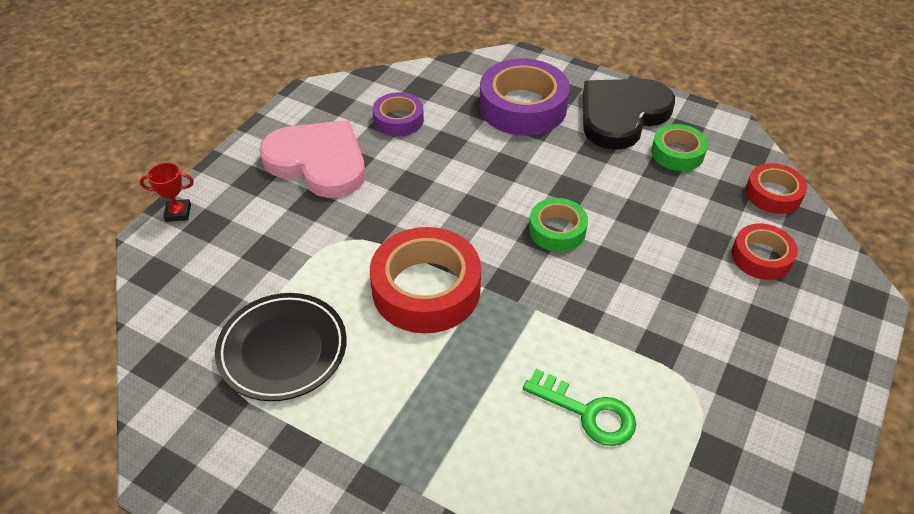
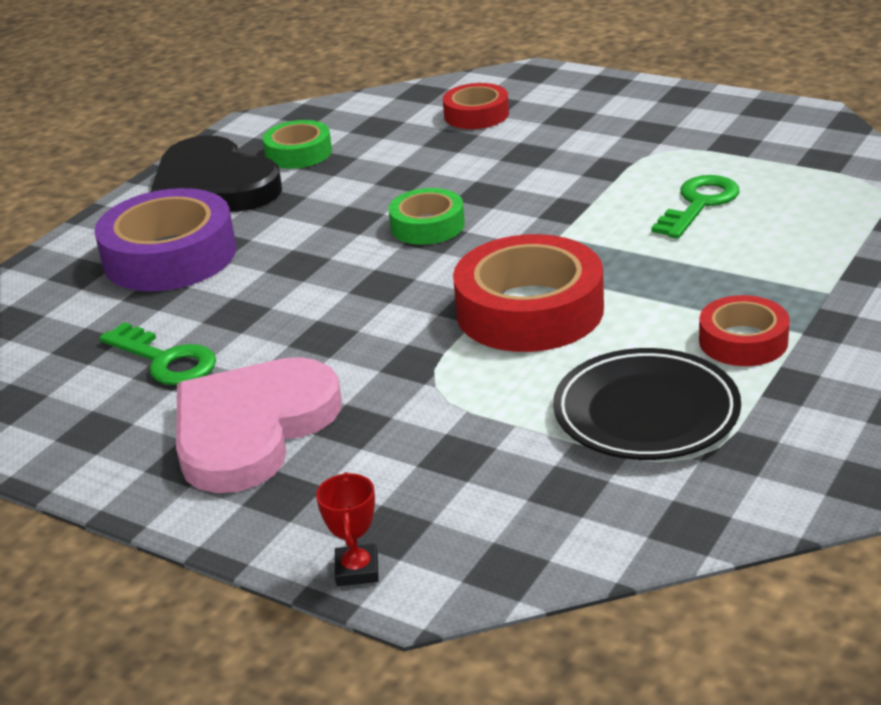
camera: 85 degrees left, 15 degrees down
(398, 120) = (165, 360): purple tape -> green key
(773, 194) = (380, 105): red tape -> red tape (743, 341)

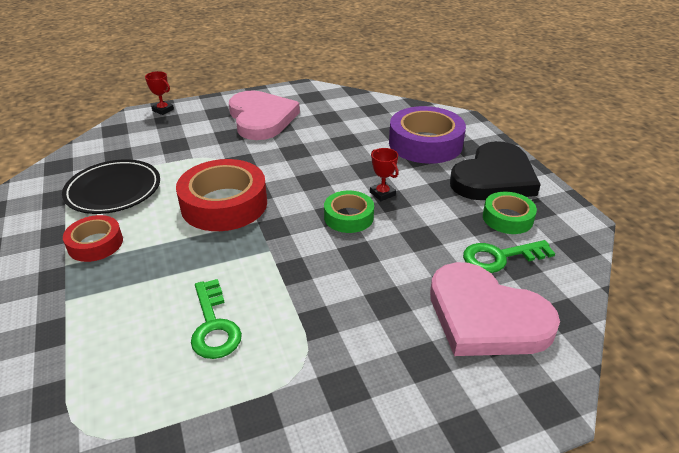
camera: 125 degrees right, 5 degrees up
(165, 360) = (335, 118): green key -> green key (500, 257)
(213, 186) = (494, 177): black heart -> black heart turned 135 degrees clockwise
(347, 229) = (382, 194): none -> red trophy
(476, 115) = (485, 316): red tape -> pink heart

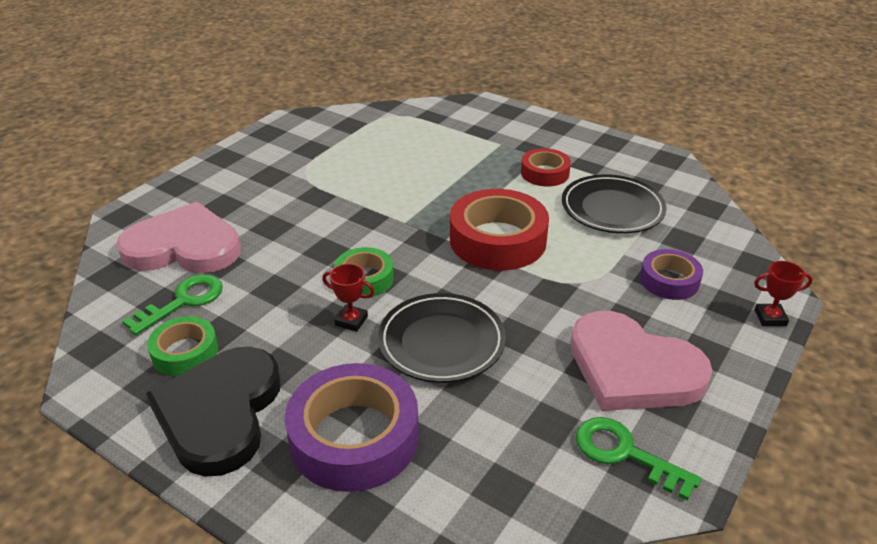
camera: 145 degrees right, 0 degrees up
(172, 140) = (669, 280): none -> purple tape
(214, 326) = (385, 169): green key -> green key (625, 454)
(339, 162) = (441, 342): none -> black plate

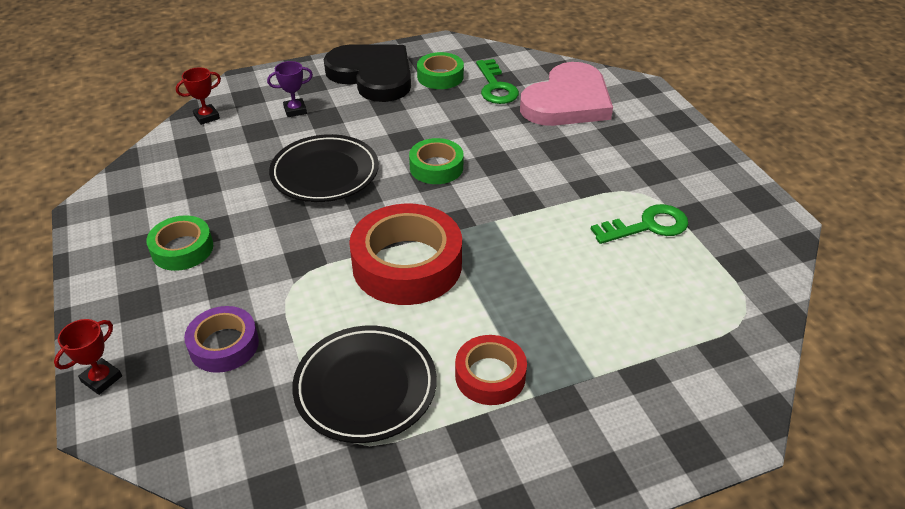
camera: 125 degrees right, 5 degrees up
(351, 321) = (395, 144): red trophy -> red trophy (206, 117)
(354, 437) = (295, 110): purple tape -> purple trophy
(625, 454) = (139, 200): green key -> green key (647, 226)
(632, 368) = (182, 249): pink heart -> green tape

